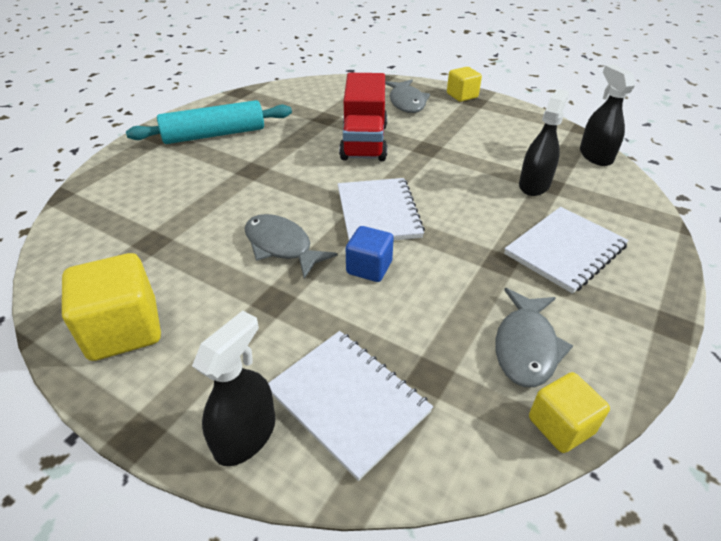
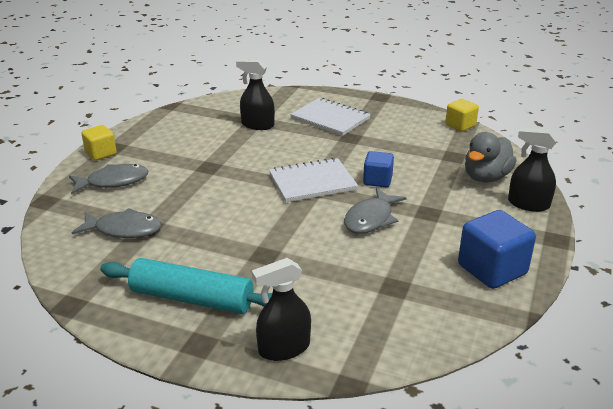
camera: 100 degrees left, 10 degrees down
(124, 330) = (492, 269): yellow cube -> blue cube
(214, 134) = (192, 298): turquoise rolling pin -> turquoise rolling pin turned 45 degrees counterclockwise
(348, 401) = (486, 177): white notebook -> grey duck
(364, 142) = (200, 198): red truck -> none
(526, 346) = (417, 131): grey fish -> grey fish (124, 230)
(595, 156) = (212, 103): black spray bottle -> black spray bottle (284, 348)

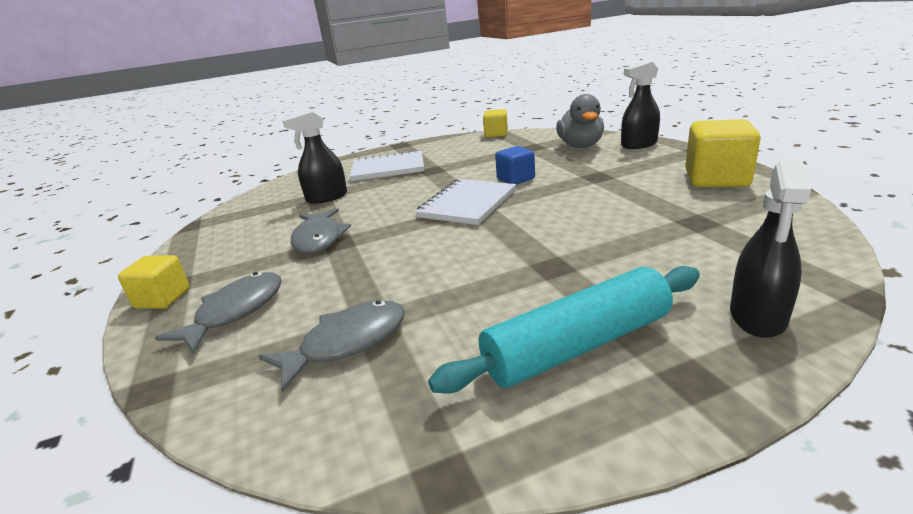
camera: 40 degrees left, 5 degrees down
(371, 219) = (570, 198): grey fish -> grey fish (319, 239)
(492, 269) = (716, 179): blue cube -> yellow cube

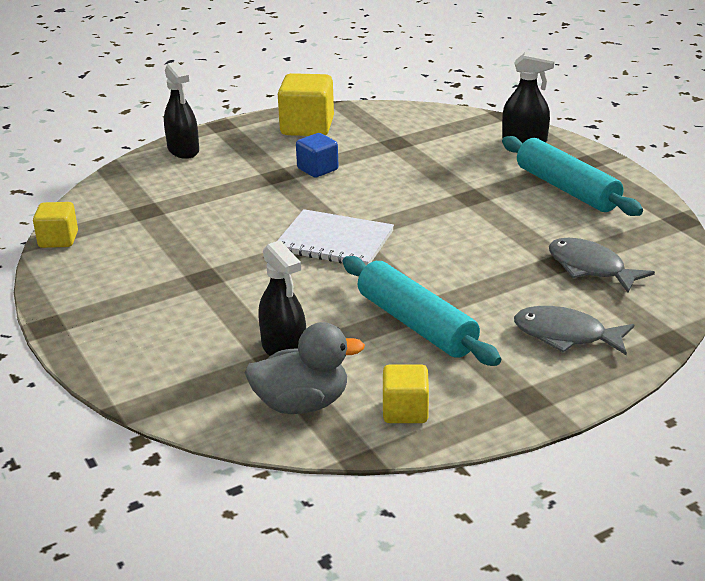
camera: 100 degrees left, 5 degrees up
(163, 299) = (555, 394): yellow cube -> yellow cube (405, 411)
(319, 239) = (416, 324): grey fish -> turquoise rolling pin
(388, 168) = (176, 317): white notebook -> none
(516, 179) = (267, 217): blue cube -> blue cube (317, 169)
(580, 146) = (165, 181): grey duck -> grey duck (302, 404)

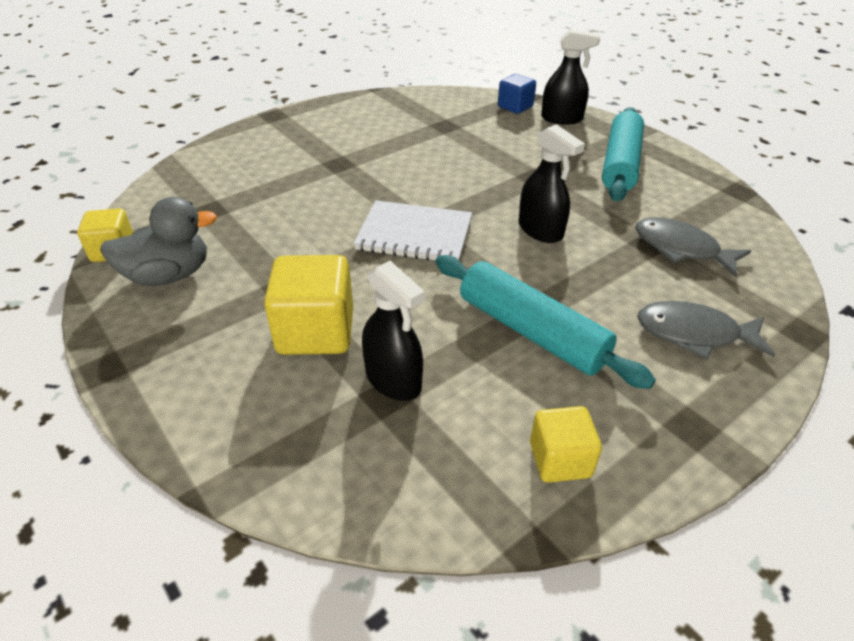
camera: 10 degrees left, 10 degrees up
(183, 150) = (239, 142): black spray bottle -> black spray bottle (540, 230)
(302, 404) = (433, 461): grey duck -> grey duck (169, 275)
(307, 127) = (357, 114): yellow cube -> yellow cube (315, 331)
(317, 169) = (377, 156): blue cube -> blue cube (515, 107)
(567, 189) = (620, 164): turquoise rolling pin -> turquoise rolling pin turned 60 degrees clockwise

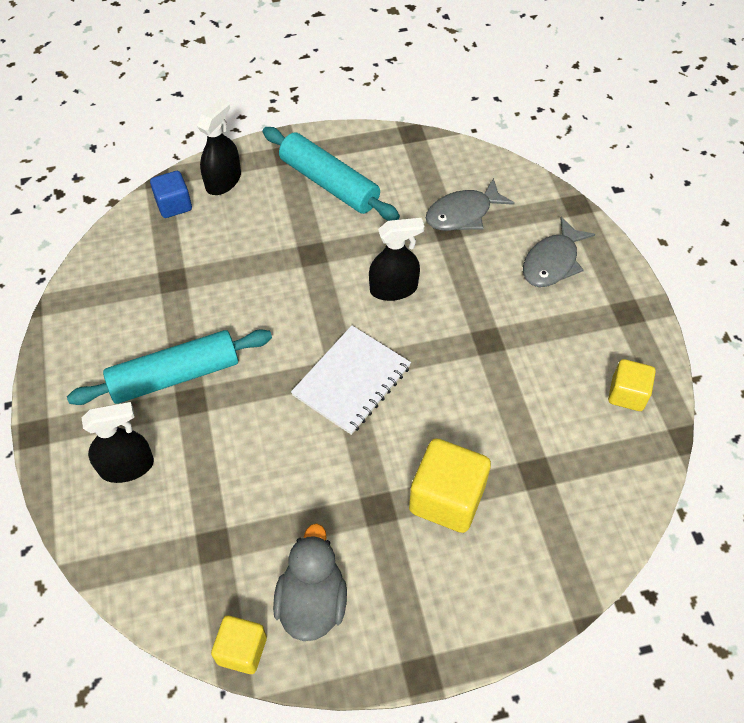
camera: 65 degrees left, 15 degrees up
(393, 380) = (522, 462): black spray bottle -> black spray bottle (127, 466)
(531, 331) = (510, 354): turquoise rolling pin -> turquoise rolling pin (175, 375)

